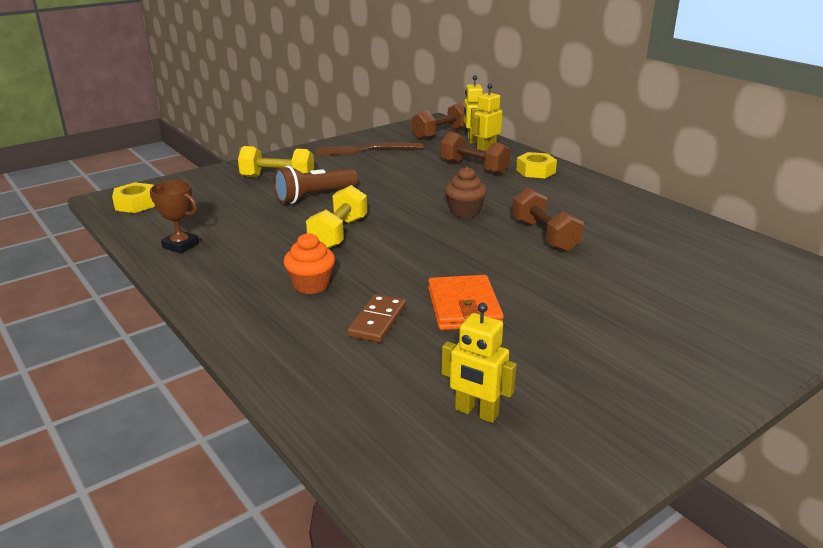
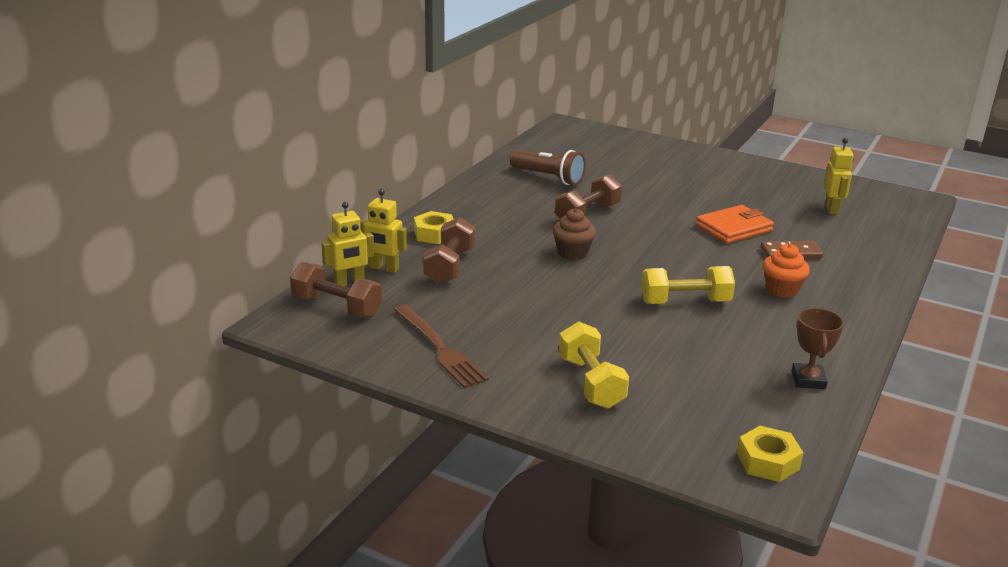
camera: 115 degrees left, 0 degrees up
(314, 196) = (618, 340): brown flashlight -> brown flashlight (548, 178)

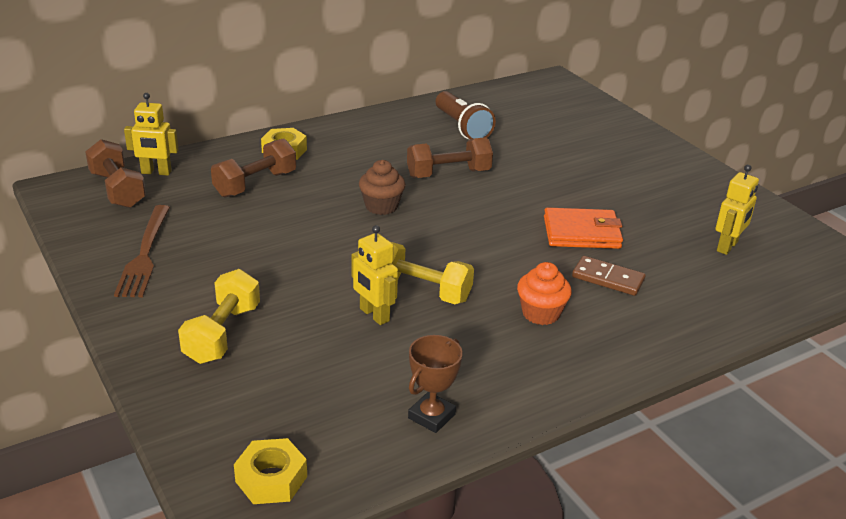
camera: 30 degrees right, 5 degrees up
(384, 268) = (200, 168): yellow robot -> yellow robot (374, 315)

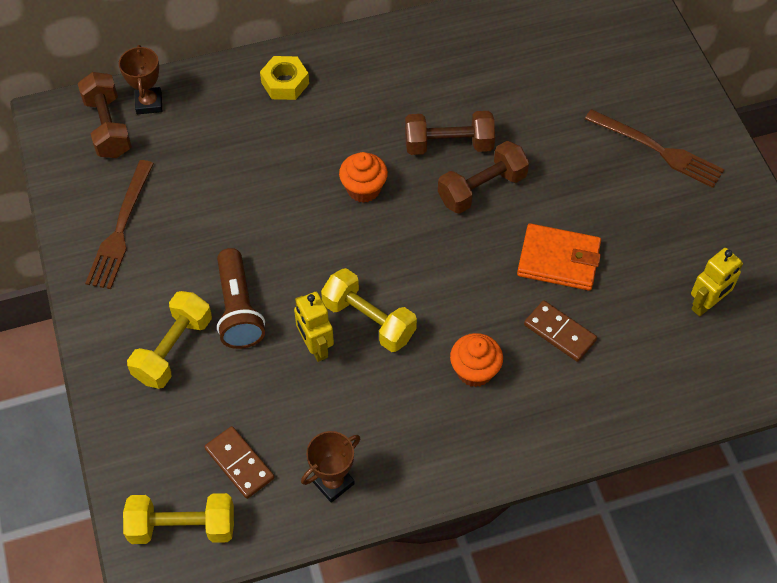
camera: 15 degrees right, 25 degrees up
(156, 172) = (149, 103): yellow robot -> brown trophy
(255, 184) = (244, 136): brown dumbbell -> brown dumbbell (482, 189)
(271, 479) = (182, 527): yellow nut -> yellow dumbbell
(322, 415) = (239, 463): none -> brown domino
(381, 206) = (363, 189): brown cupcake -> orange cupcake
(462, 127) = (488, 64): brown flashlight -> brown flashlight (238, 309)
(629, 162) = (657, 149): none -> brown fork

